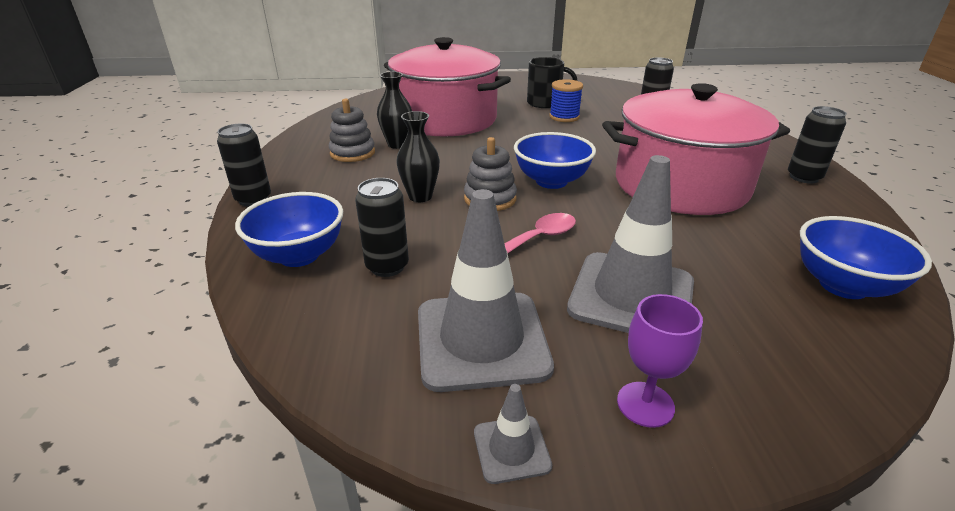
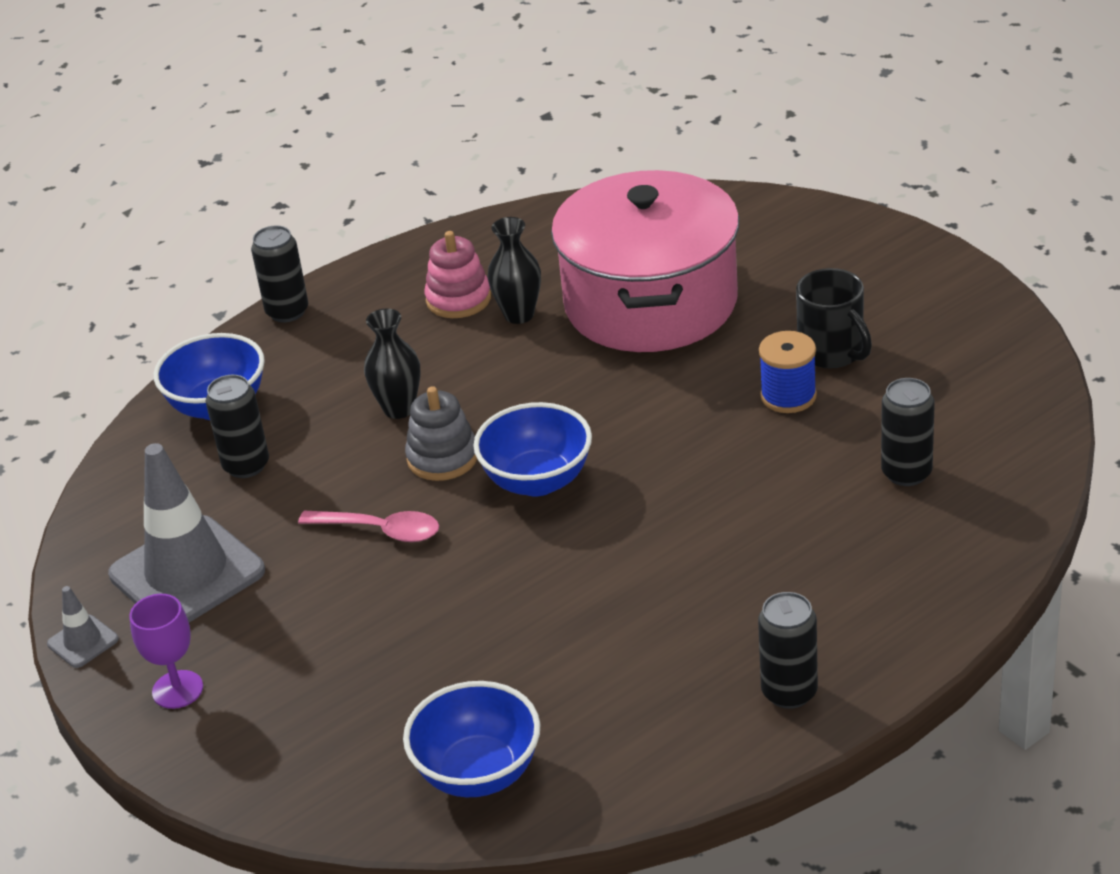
camera: 60 degrees right, 5 degrees up
(352, 153) = (458, 299): grey stacking toy -> pink stacking toy
(631, 296) = (327, 632): grey traffic cone -> none
(681, 185) = (638, 587): pink pot -> none

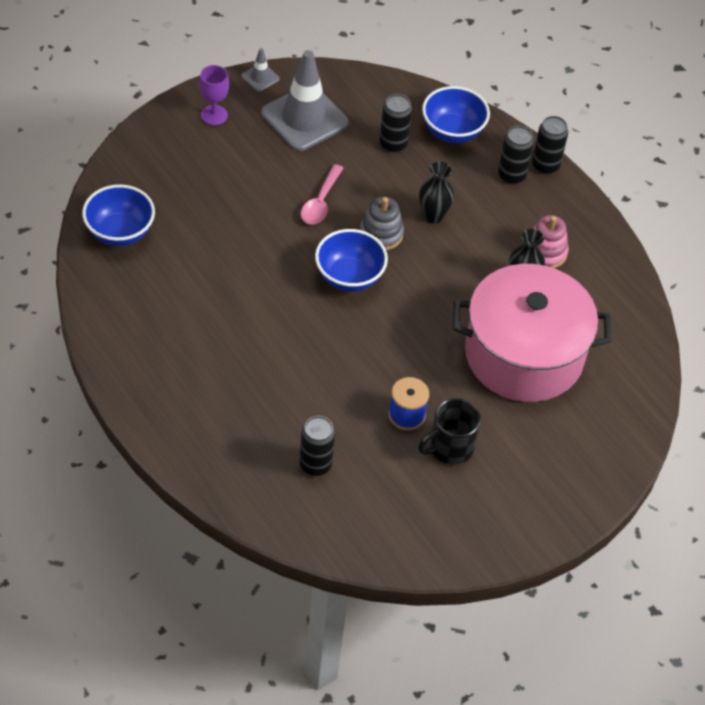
camera: 85 degrees right, 15 degrees up
(789, 692) = (141, 372): black can -> black can (511, 175)

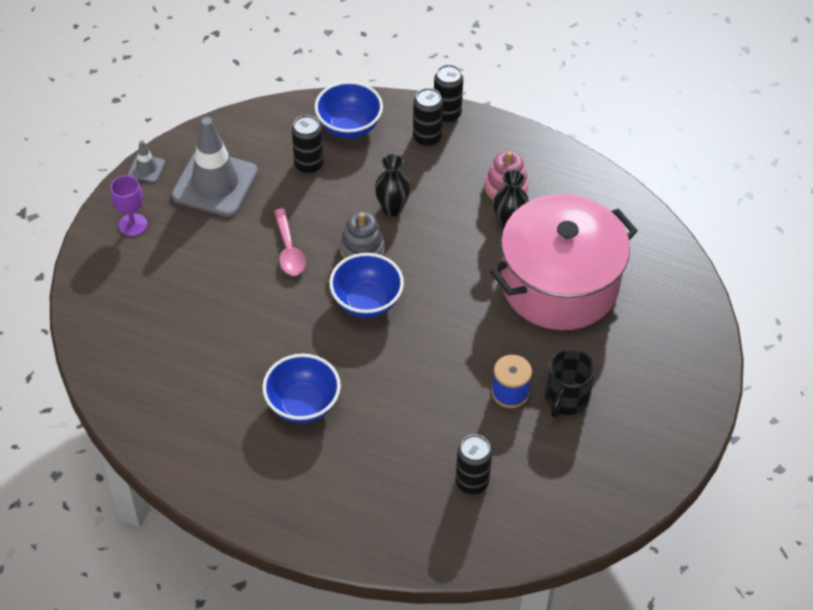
camera: 30 degrees left, 0 degrees up
(120, 232) = (135, 379): blue bowl -> blue bowl (303, 405)

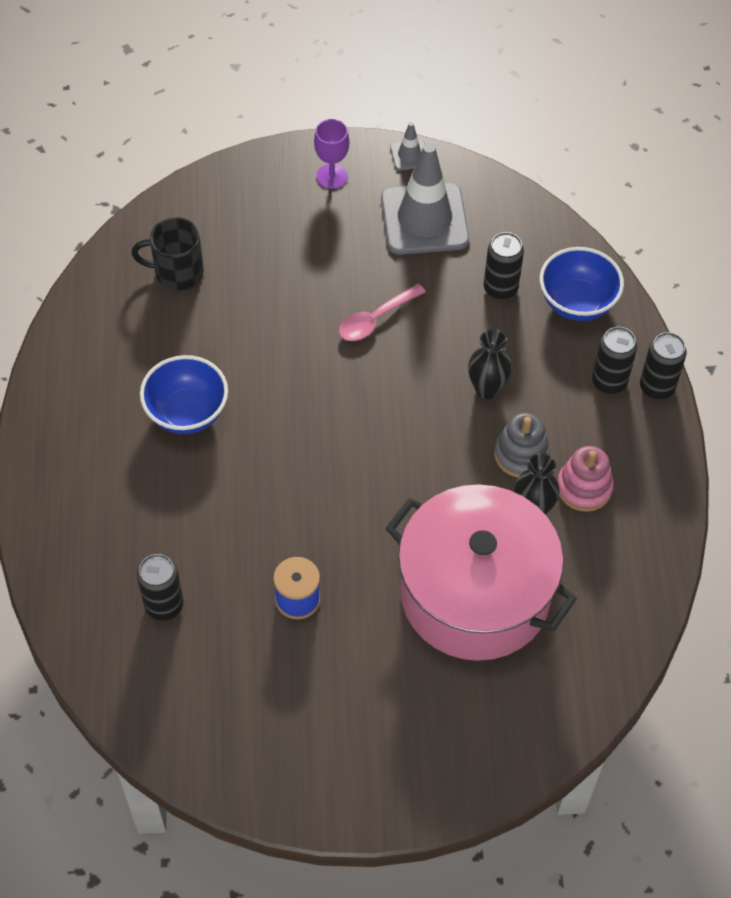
camera: 65 degrees right, 5 degrees up
(362, 249) = (415, 383): grey stacking toy -> grey stacking toy (521, 454)
(366, 302) = (346, 416): blue bowl -> none
(566, 399) = (317, 659): black mug -> black mug (177, 272)

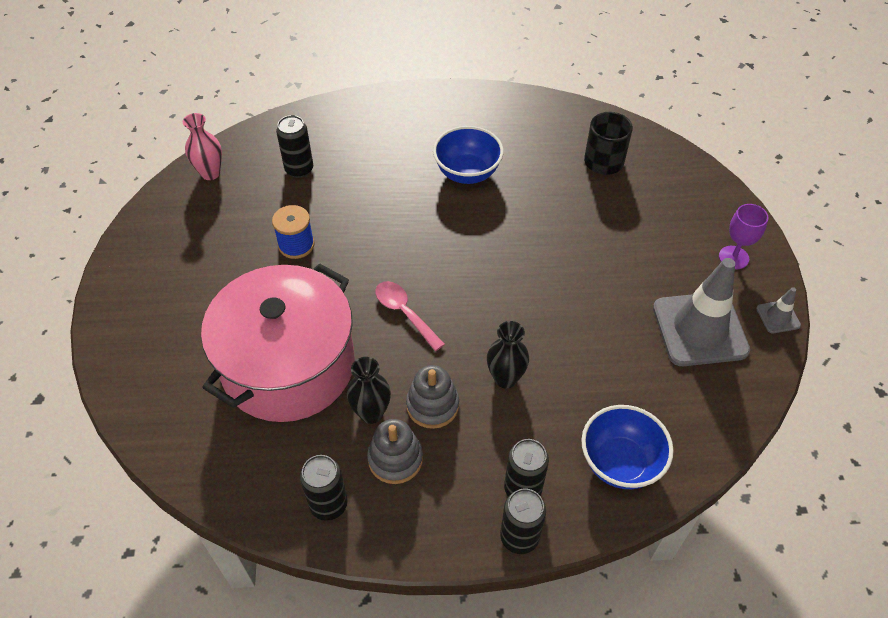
camera: 90 degrees right, 5 degrees down
(162, 717) = (210, 173): none -> pink vase
(375, 319) = (575, 292): pink spoon -> pink spoon (405, 313)
(500, 288) = (627, 392): black can -> black can (328, 504)
(584, 487) = (395, 459): pink stacking toy -> grey stacking toy

